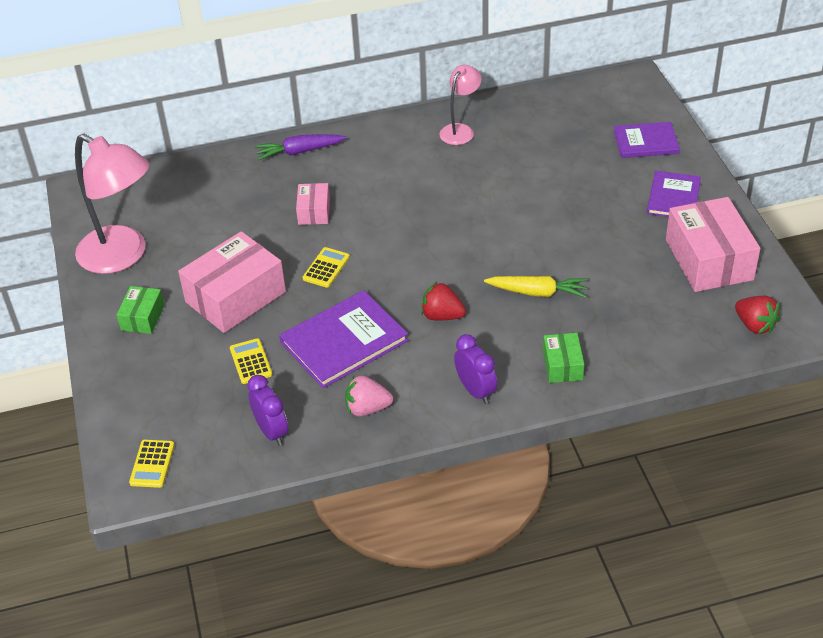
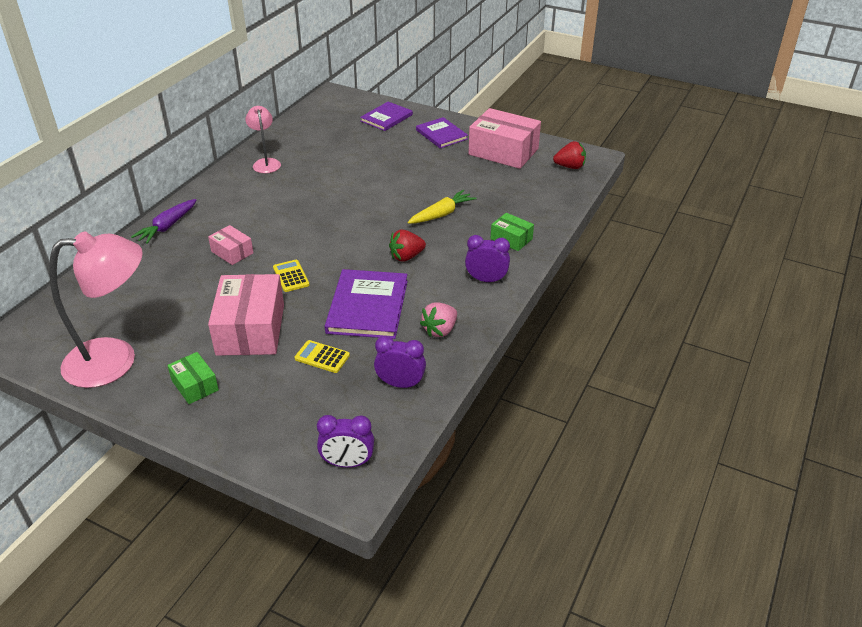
camera: 50 degrees left, 5 degrees down
(152, 464) = (347, 463): yellow calculator -> purple clock

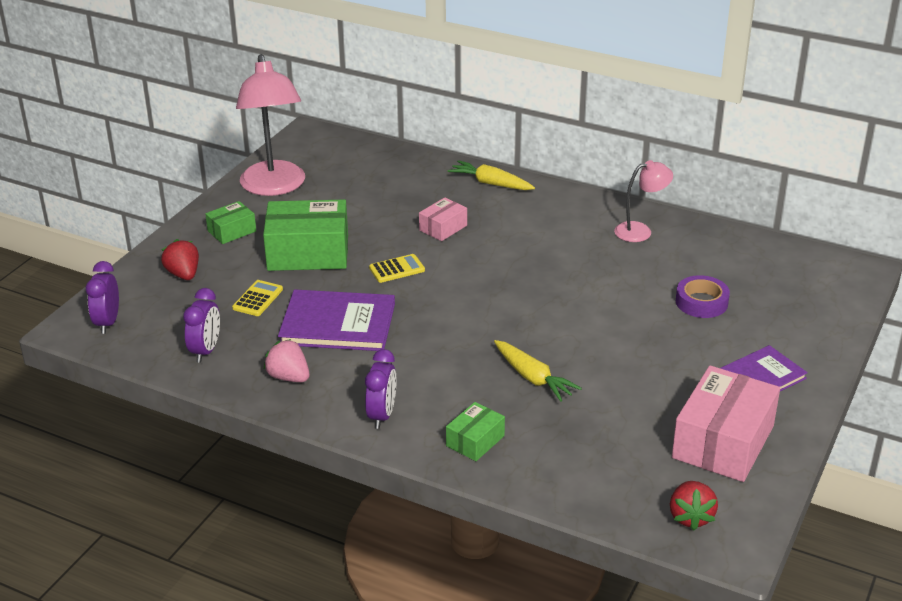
camera: 90 degrees right, 5 degrees down
(167, 227) = (491, 183): purple carrot -> yellow carrot
(251, 329) = (308, 253): pink box -> green box
(360, 147) = (701, 302): none -> purple tape
(386, 118) = (798, 322): purple book -> none
(406, 257) = (433, 349): red strawberry -> red strawberry (183, 274)

